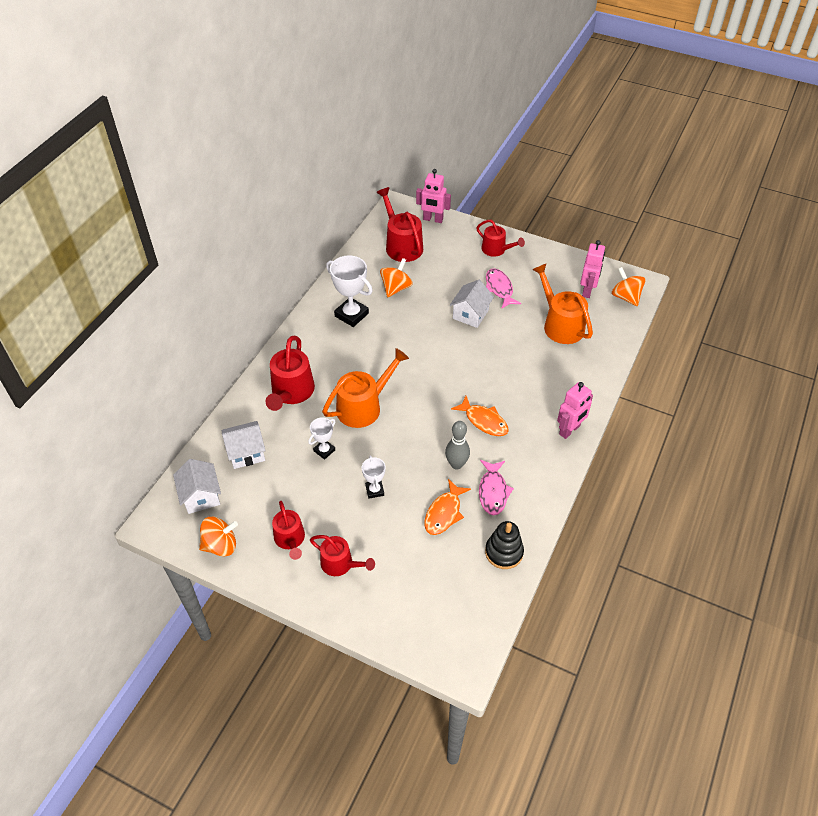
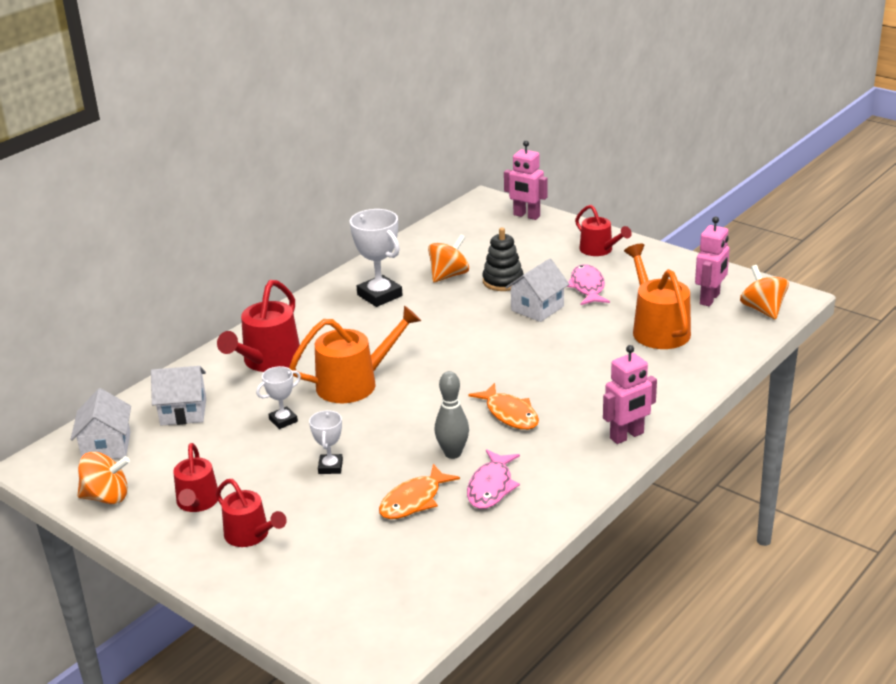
camera: 15 degrees right, 20 degrees down
(402, 245) = (474, 236): red watering can -> none
(504, 552) = (479, 552): black stacking toy -> black stacking toy (503, 281)

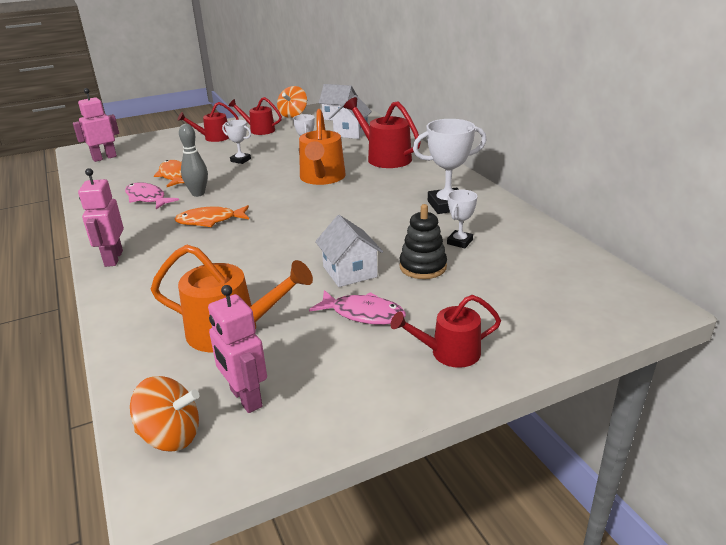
camera: 115 degrees right, 0 degrees up
(449, 275) = (459, 242): orange spinning top -> white trophy
(526, 216) = (588, 325): pink robot -> pink robot (104, 158)

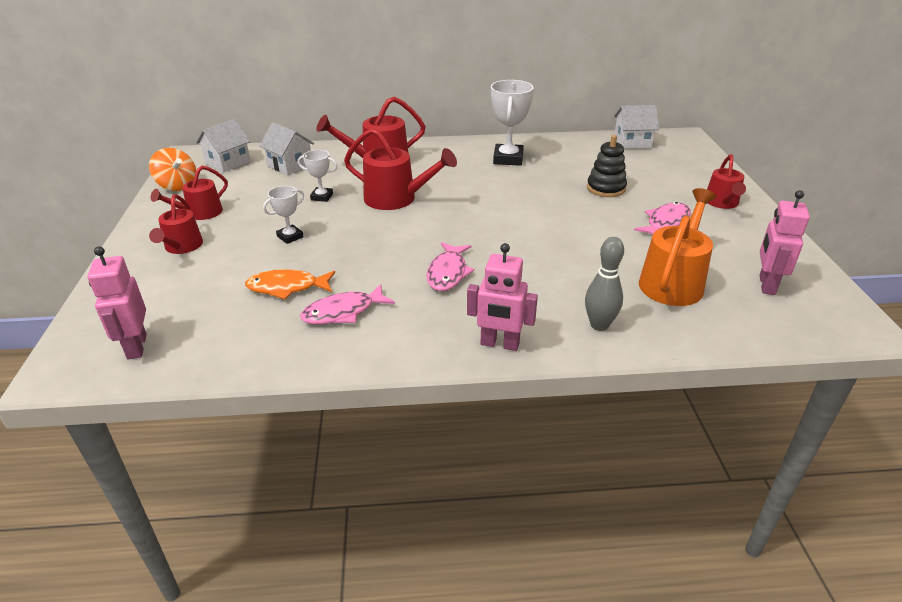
camera: 70 degrees left, 5 degrees up
(171, 436) = (810, 321): orange spinning top -> none
(198, 194) = (365, 274): grey bowling pin -> grey bowling pin (599, 325)
(210, 221) = (448, 273): orange fish -> pink fish
(245, 398) = (766, 285): pink robot -> pink robot turned 120 degrees clockwise
(322, 178) = (396, 199): orange watering can -> red watering can
(350, 271) = (599, 217): white house -> white house (632, 142)
(459, 242) = (574, 168): white trophy -> none

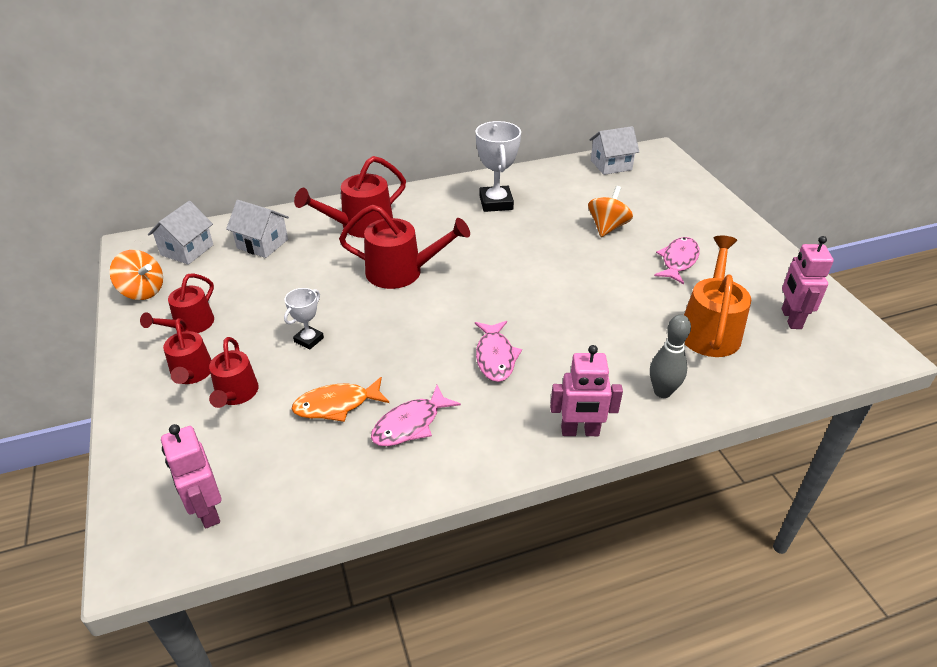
camera: 15 degrees left, 5 degrees up
(322, 197) = (319, 281): white trophy -> none
(606, 188) = (607, 227): black stacking toy -> orange spinning top
(722, 203) = (720, 229): red watering can -> red watering can (236, 394)

